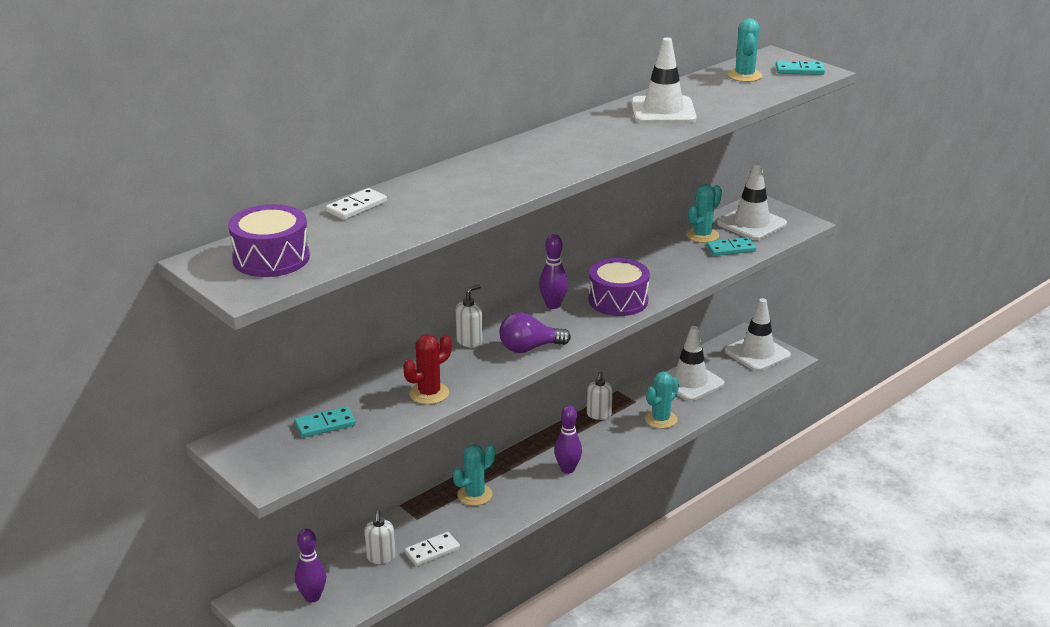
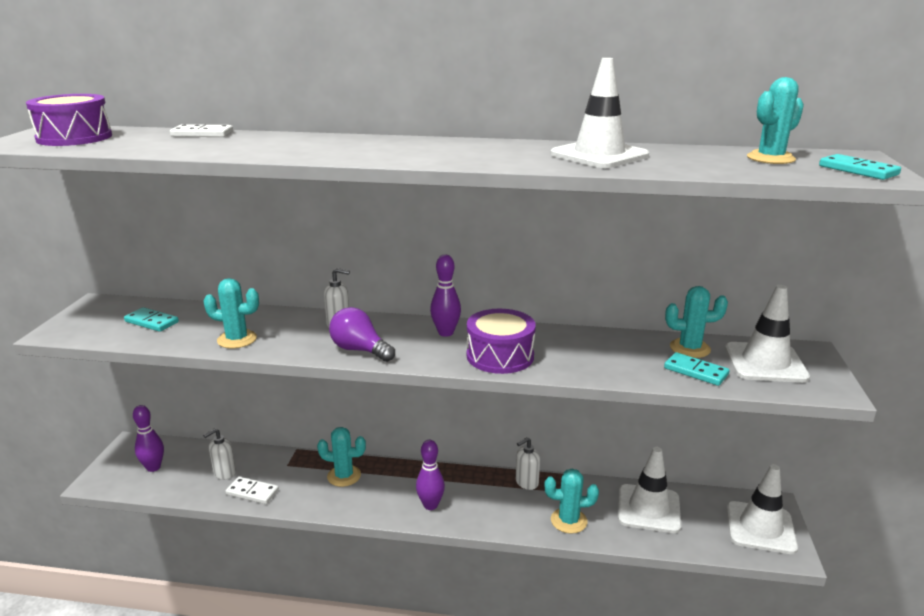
camera: 50 degrees right, 5 degrees down
(429, 393) = (237, 339): red cactus -> turquoise cactus

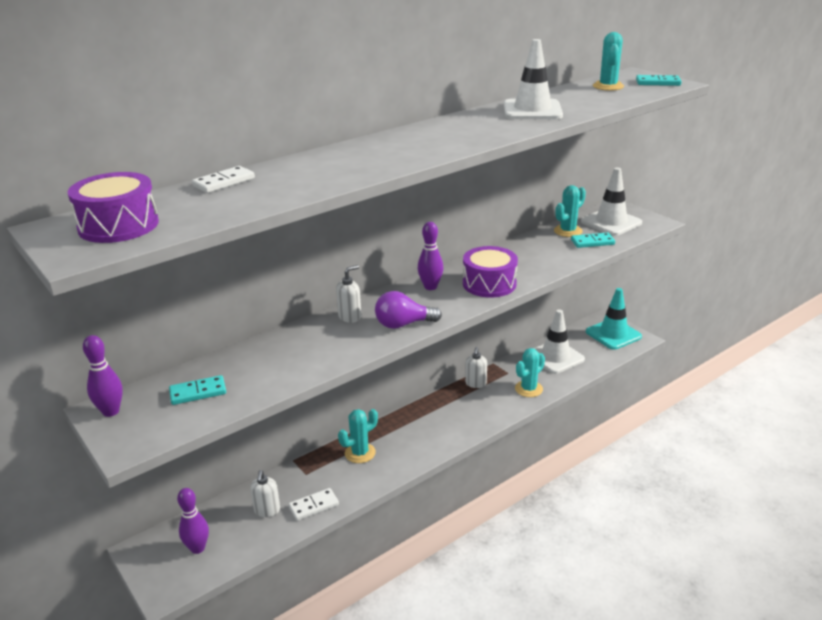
camera: 45 degrees left, 5 degrees up
(237, 339) = (302, 364): turquoise cactus -> none
(430, 505) = (444, 432): purple bowling pin -> purple bowling pin (111, 411)
(760, 528) = (613, 334): white traffic cone -> turquoise traffic cone

